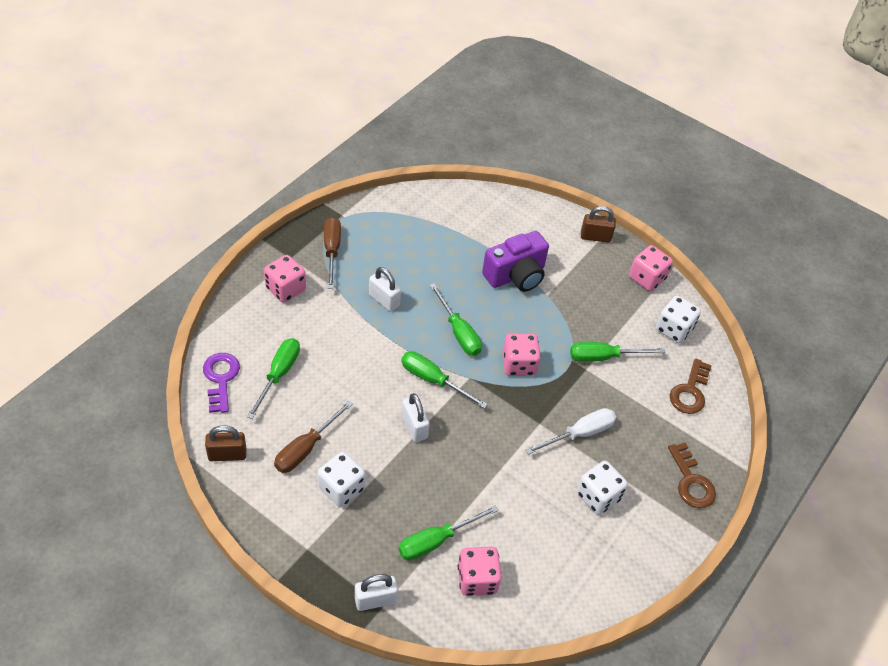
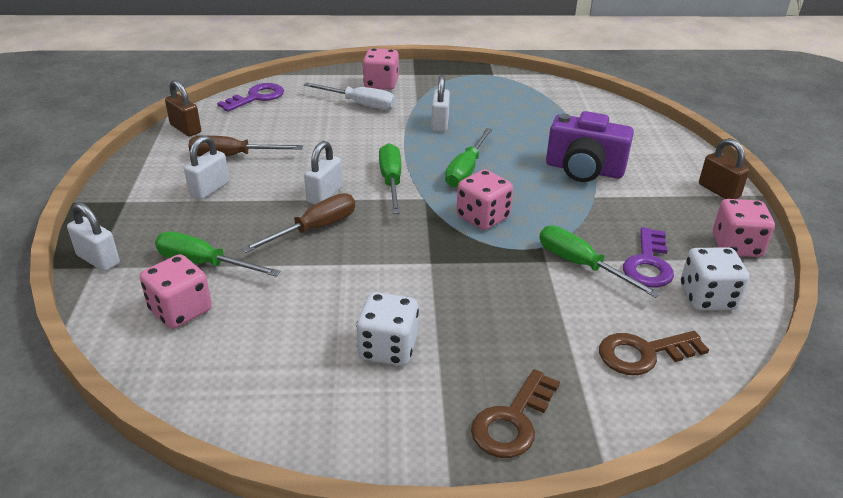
camera: 55 degrees right, 15 degrees down
(279, 374) = (293, 115): green screwdriver -> none
(332, 251) = (450, 84): brown screwdriver -> brown screwdriver (314, 229)
(341, 488) = (209, 189): white dice -> white padlock
(580, 434) = (455, 295): white screwdriver -> white screwdriver (360, 104)
(628, 328) = (648, 264): none -> purple key

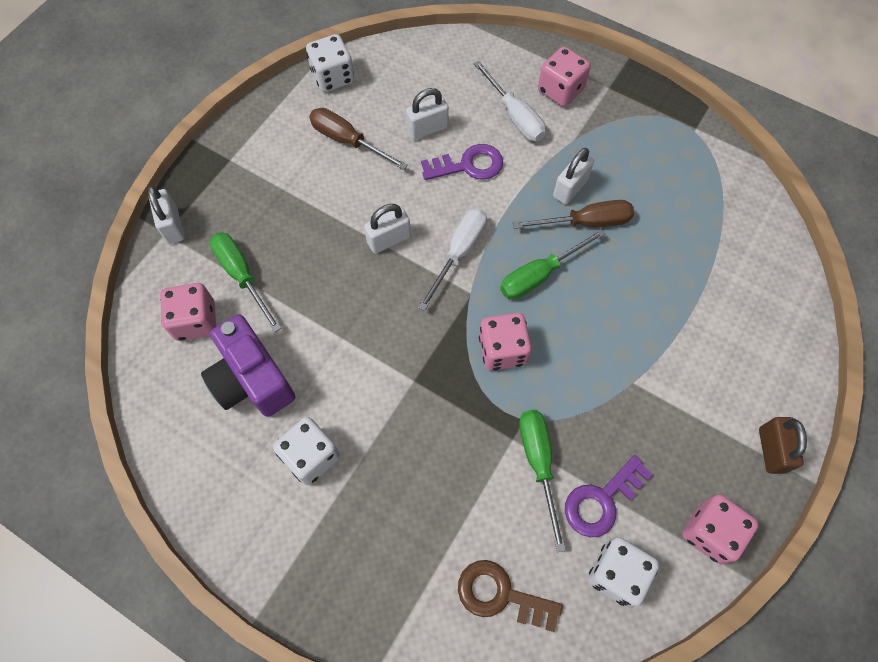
camera: 35 degrees right, 30 degrees up
(185, 129) = (333, 77): brown padlock -> white dice
(209, 189) = (301, 179): white padlock -> white padlock (427, 129)
(256, 97) = (425, 55): purple key -> purple key (468, 165)
(314, 229) = (351, 281): brown screwdriver -> brown screwdriver (586, 222)
(391, 181) = (459, 253): green screwdriver -> white screwdriver
(512, 421) = (344, 588): brown key -> none
(584, 170) = (657, 339): purple camera -> purple camera (252, 379)

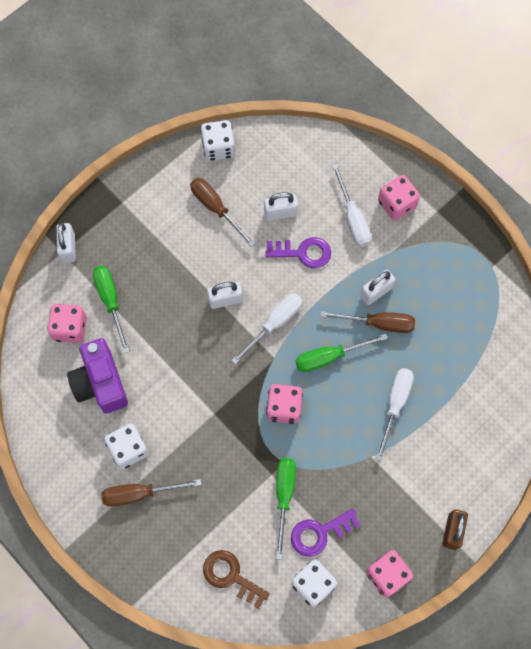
camera: 15 degrees right, 5 degrees up
(341, 513) = (140, 493): none -> brown screwdriver
(640, 311) = (395, 405): none -> white screwdriver

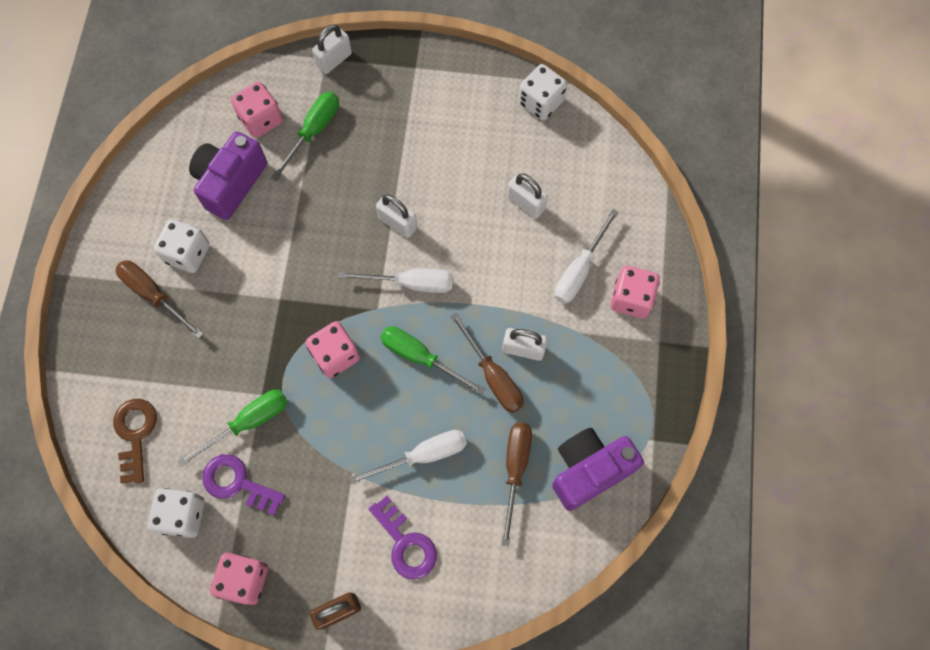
camera: 50 degrees right, 0 degrees up
(216, 208) = (479, 146): brown screwdriver -> brown screwdriver (515, 469)
(303, 252) = (504, 253): purple key -> purple key (406, 543)
(483, 315) = (589, 470): none -> purple camera

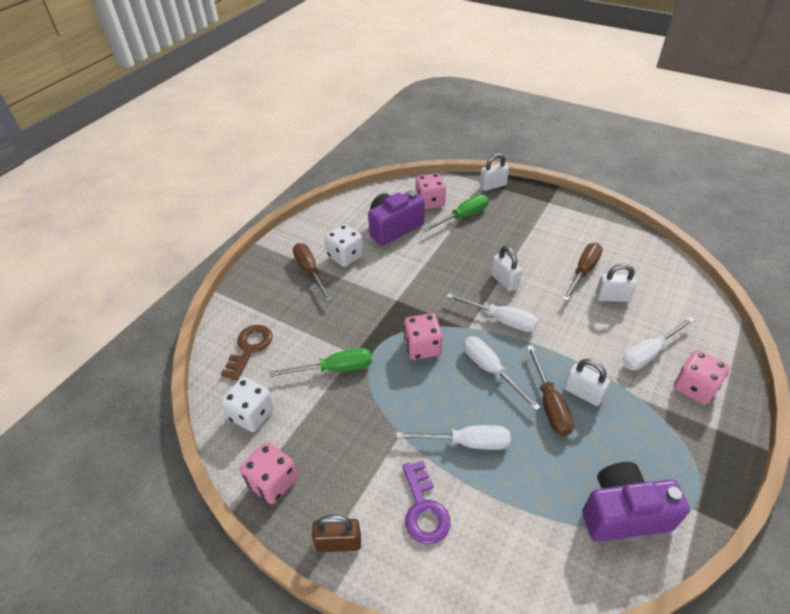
camera: 25 degrees right, 25 degrees down
(237, 483) = (305, 407): purple key -> none
(420, 357) = (490, 370): green screwdriver -> white screwdriver
(515, 469) = (548, 485): brown screwdriver -> brown screwdriver (583, 271)
(526, 203) = (612, 297): white padlock -> white padlock turned 60 degrees counterclockwise
(540, 102) = (640, 242): white dice -> none

